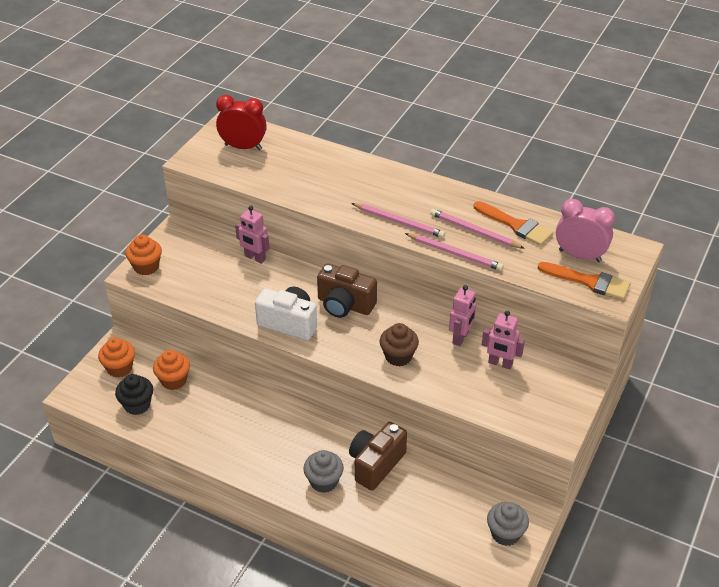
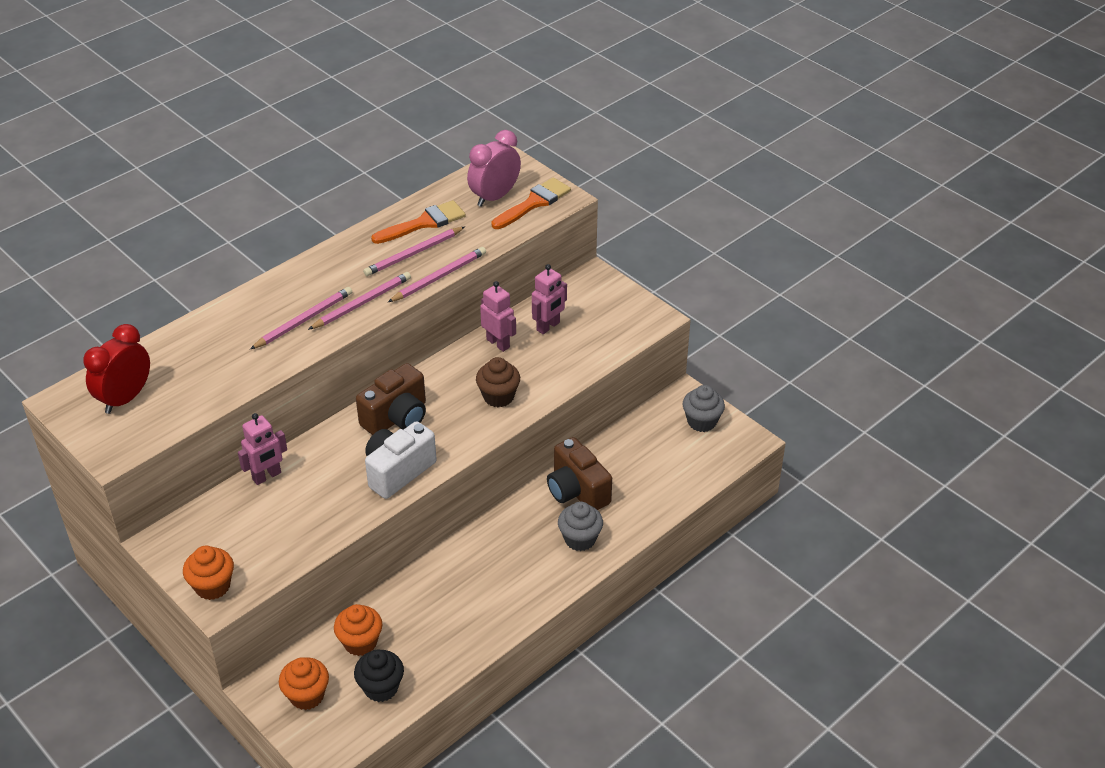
camera: 70 degrees left, 0 degrees up
(363, 199) = (304, 320): none -> pink pencil

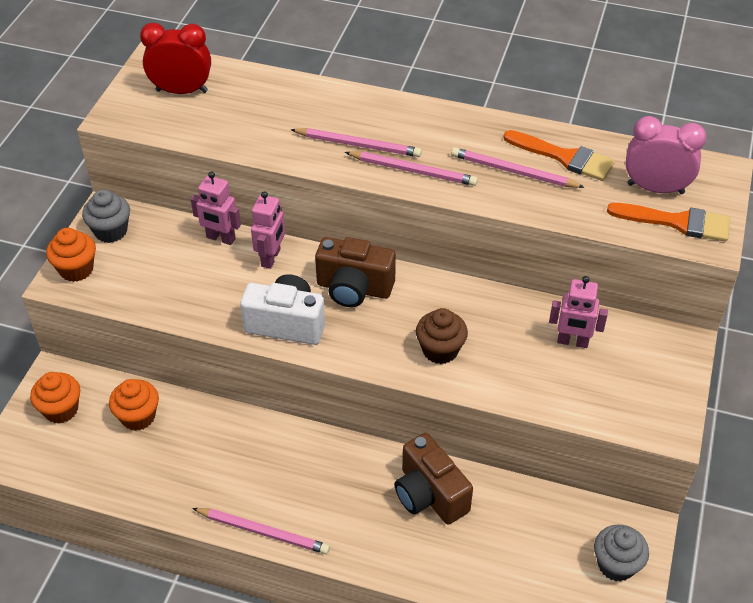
camera: 60 degrees right, 5 degrees up
(381, 688) = (95, 458): black cupcake -> none
(439, 277) = (497, 205): pink pencil -> pink pencil (263, 532)
(498, 343) = (514, 314): pink robot -> pink robot (271, 258)
(577, 491) = (429, 495): brown camera -> brown camera turned 60 degrees counterclockwise
(580, 539) = (367, 529): grey cupcake -> grey cupcake (111, 231)

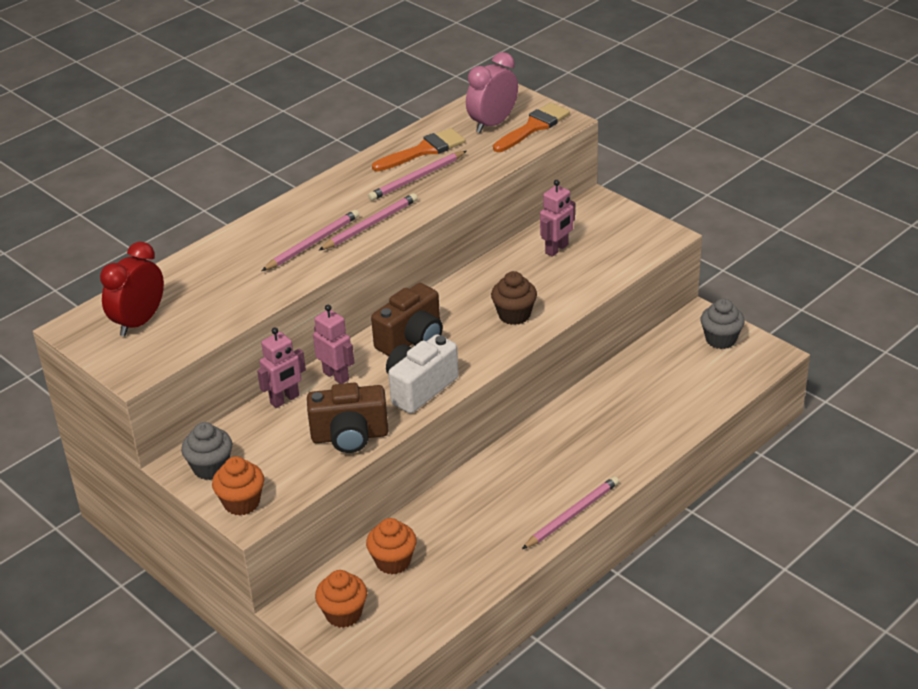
camera: 60 degrees left, 10 degrees down
(429, 495) = (600, 410): brown camera -> brown camera (350, 436)

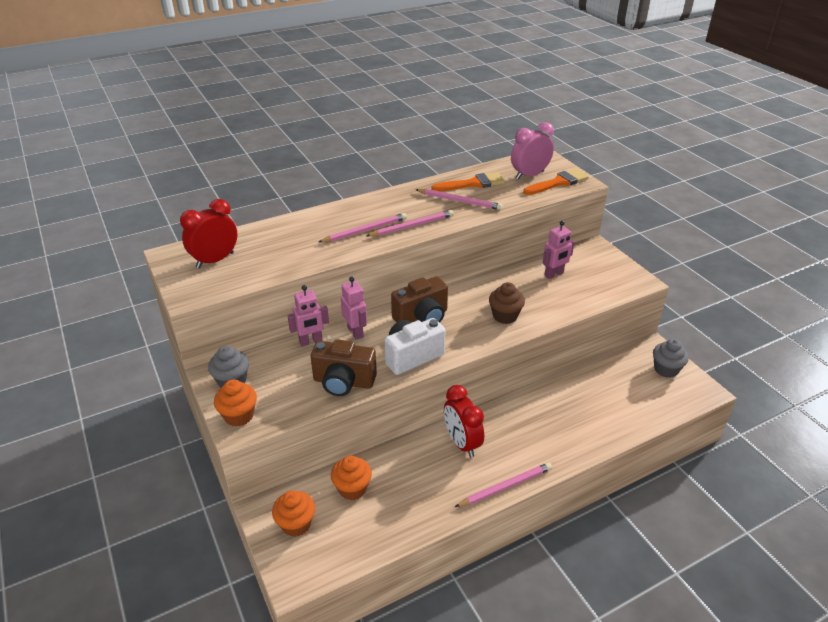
camera: 15 degrees right, 0 degrees up
(417, 178) = (460, 201): pink pencil -> pink pencil turned 135 degrees counterclockwise
(503, 481) = (462, 443): none -> red clock

